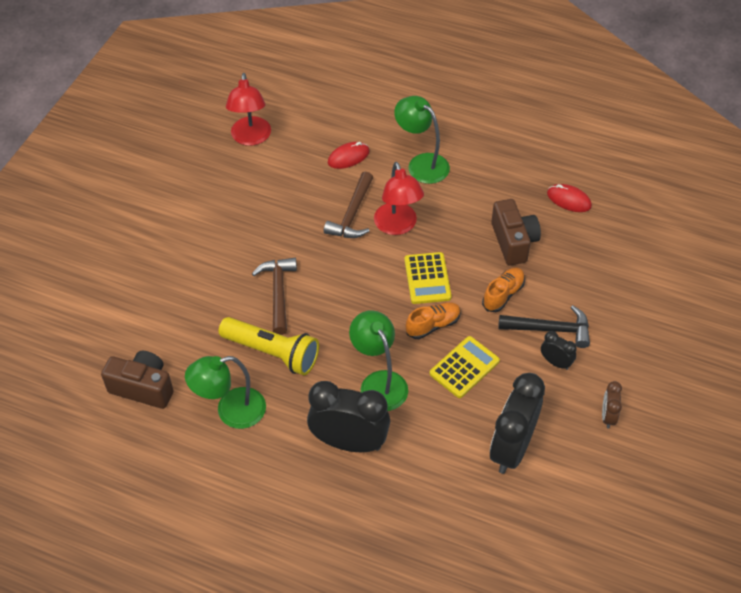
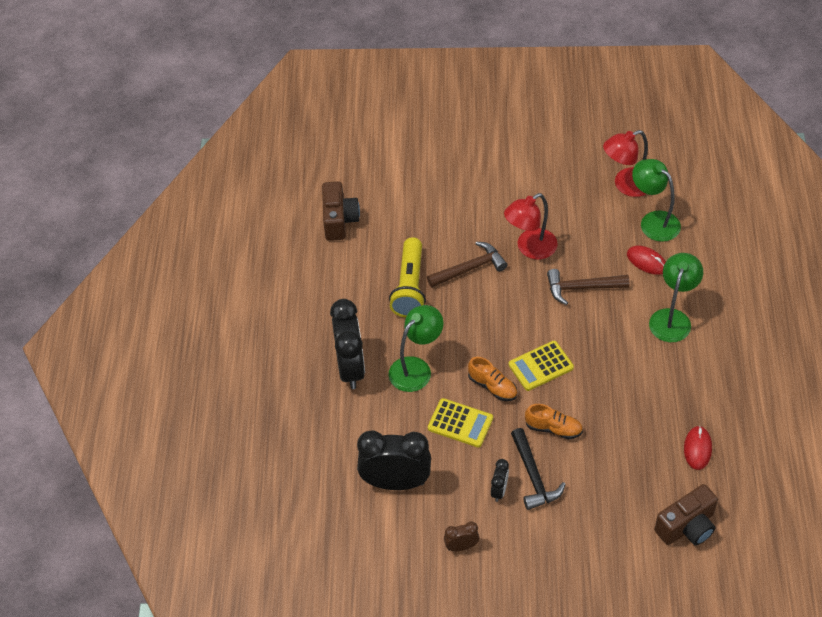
camera: 70 degrees right, 0 degrees up
(231, 411) = (343, 282): green lamp -> green lamp (653, 221)
(397, 226) = (587, 325): red lamp -> red lamp (530, 248)
(513, 242) = (619, 418): brown camera -> brown camera (687, 527)

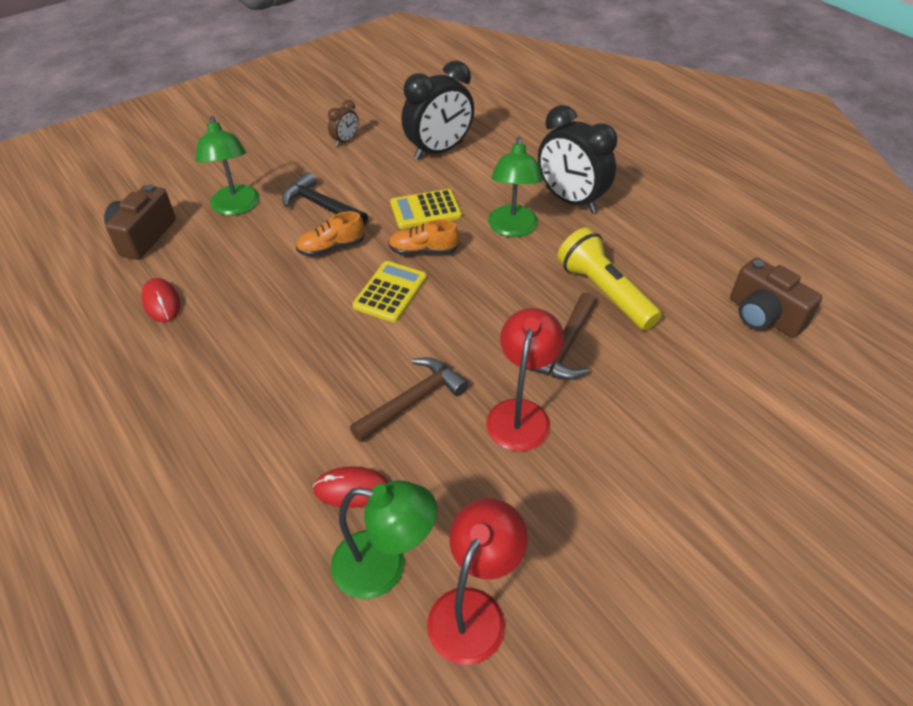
camera: 140 degrees right, 5 degrees down
(499, 490) = (345, 184): black clock -> none
(672, 318) = (267, 428): green lamp -> green lamp (236, 207)

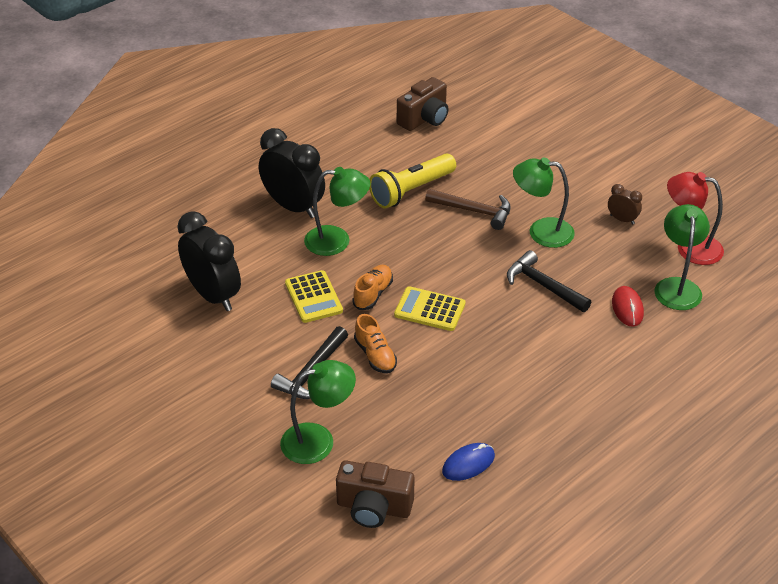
camera: 95 degrees left, 5 degrees down
(161, 302) = (468, 464): red mouse -> blue mouse
(345, 141) = (192, 370): brown clock -> brown clock (622, 219)
(413, 400) = (543, 285): brown hammer -> black hammer
(423, 251) = (373, 294): orange shoe -> orange shoe turned 150 degrees counterclockwise
(521, 413) = (541, 232): red lamp -> green lamp
(570, 200) = (293, 207): black clock -> black clock turned 90 degrees counterclockwise

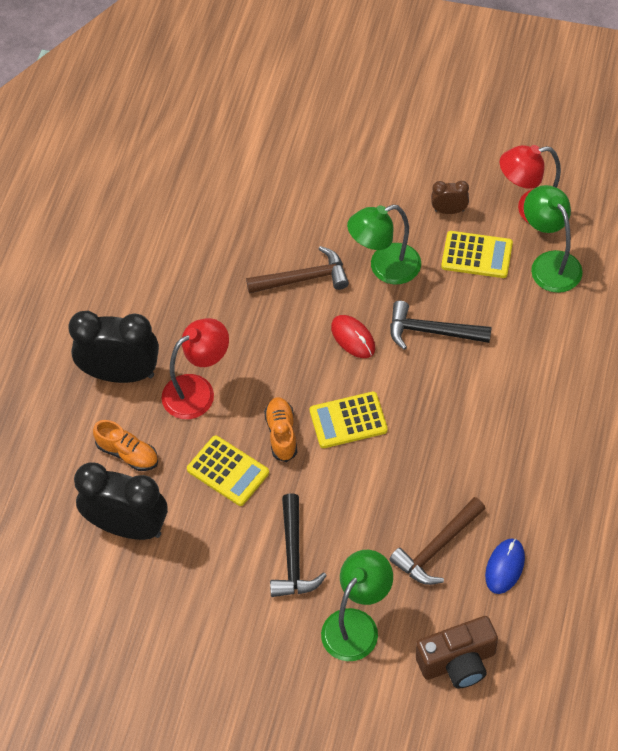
camera: 30 degrees left, 15 degrees up
(337, 241) = (198, 391): green lamp -> red lamp
(375, 355) = (337, 502): orange shoe -> orange shoe (128, 454)
(411, 191) = (223, 287): yellow flashlight -> none
(424, 119) = (167, 186): brown camera -> none
(425, 423) = (437, 548): none -> brown hammer
(620, 255) = (477, 255): none -> yellow calculator
(627, 308) = (523, 314): red mouse -> red mouse (353, 338)

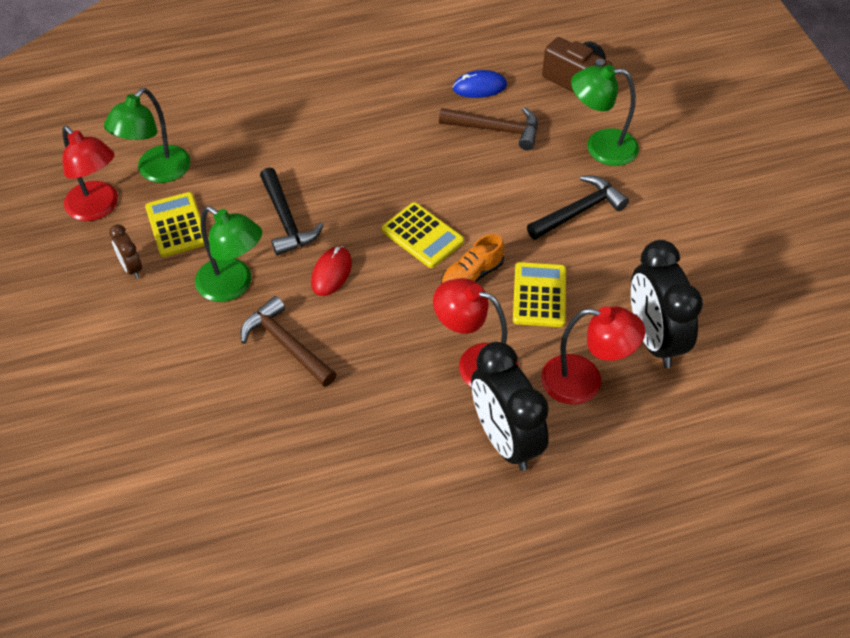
camera: 125 degrees left, 5 degrees down
(128, 454) = (584, 382): orange shoe -> red lamp

